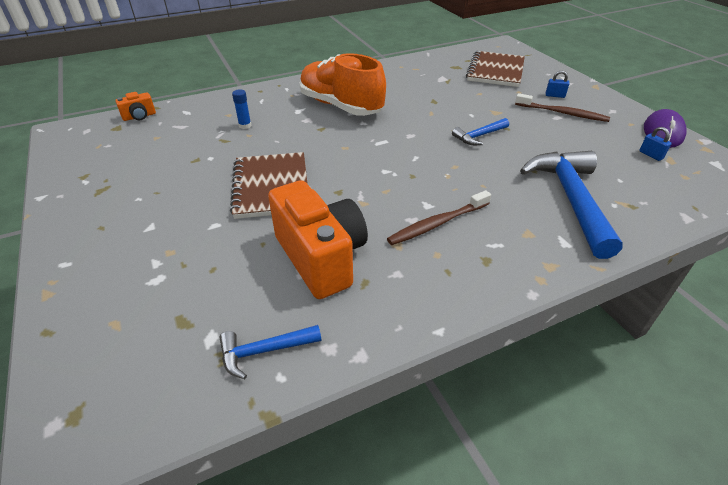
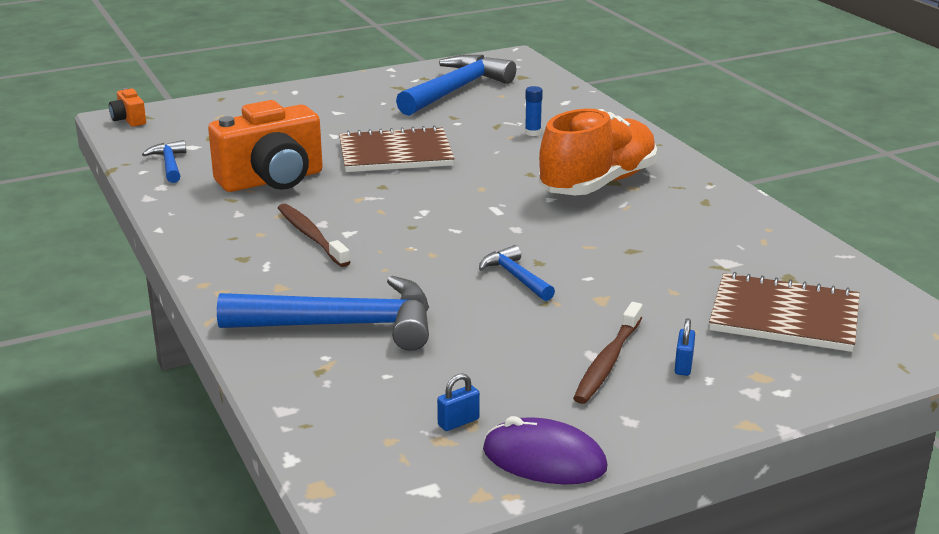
camera: 90 degrees right, 15 degrees down
(130, 158) = (456, 90): none -> blue hammer
(139, 116) = (549, 82): orange camera -> orange camera (129, 120)

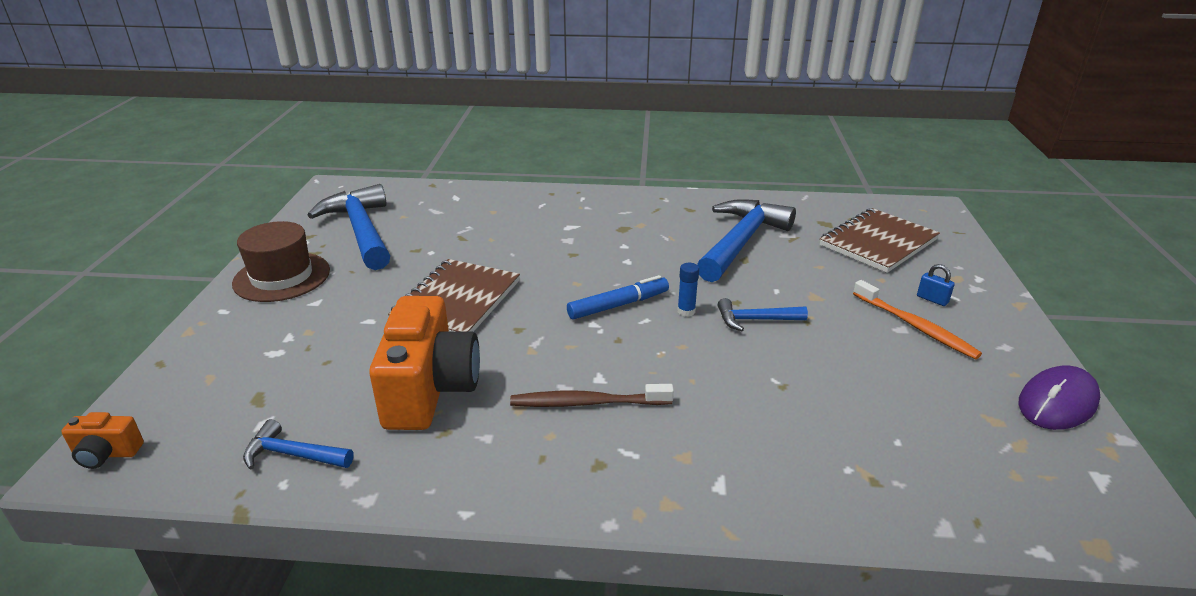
camera: 60 degrees left, 5 degrees up
(344, 325) = (791, 438): blue hammer -> blue hammer (741, 242)
(356, 91) = (282, 277): none -> brown hat
(458, 422) = (992, 427): blue padlock -> none
(466, 213) = (618, 305): none -> blue marker
(533, 133) = (497, 228): blue glue stick -> blue glue stick (686, 311)
(598, 184) = (621, 234): orange shoe -> none
(608, 361) = (915, 326): brown toothbrush -> orange toothbrush

